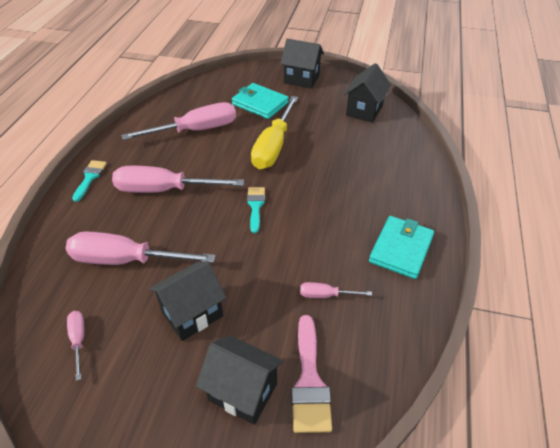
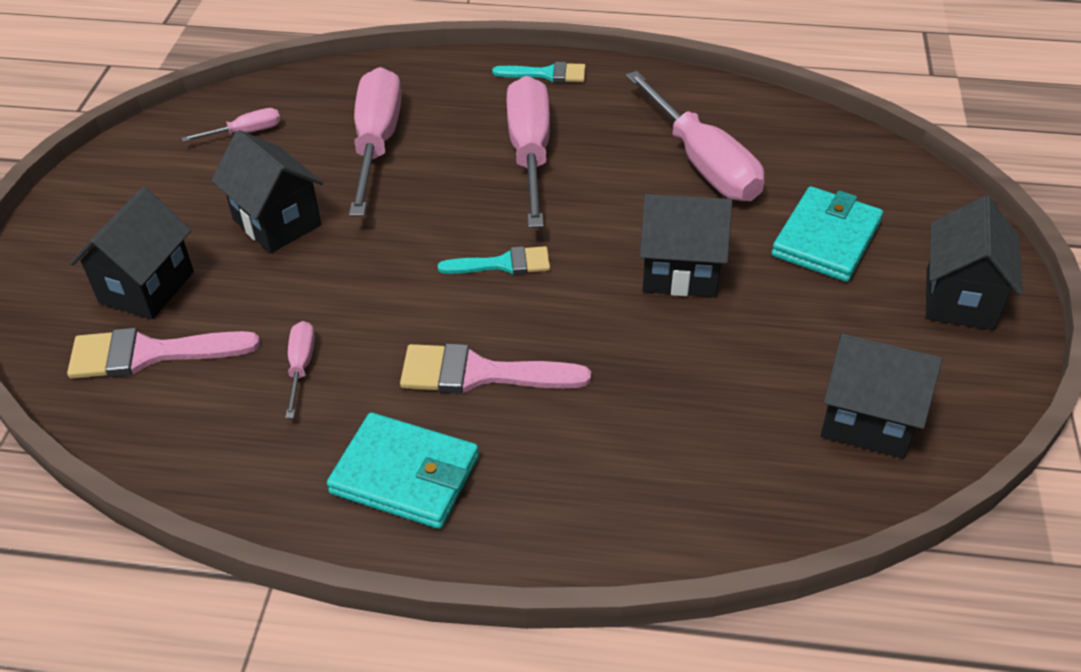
camera: 85 degrees right, 0 degrees up
(273, 147) = (680, 272): yellow screwdriver -> black house
(334, 219) = (479, 373): none -> pink brush

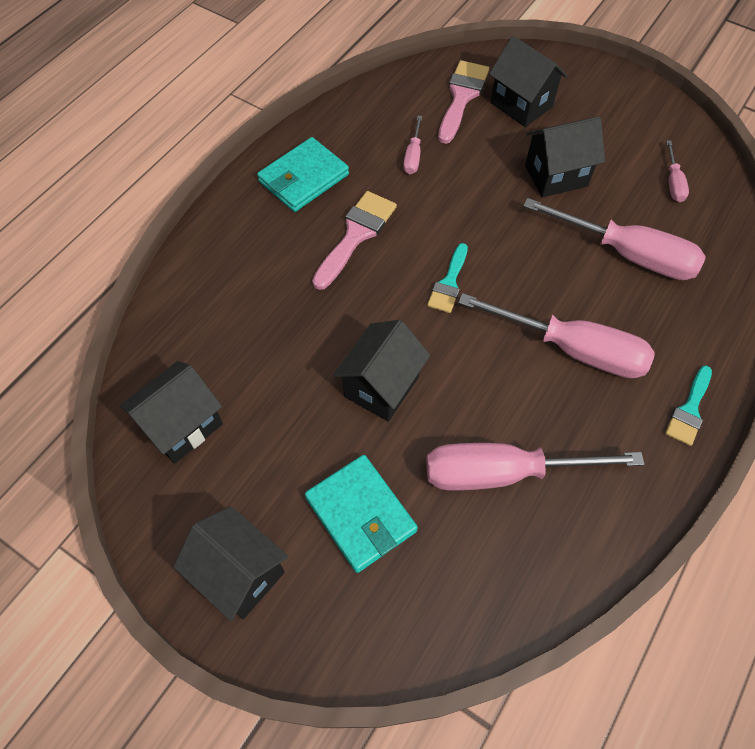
camera: 115 degrees right, 15 degrees up
(301, 366) = (413, 156): pink screwdriver -> pink screwdriver turned 75 degrees clockwise

